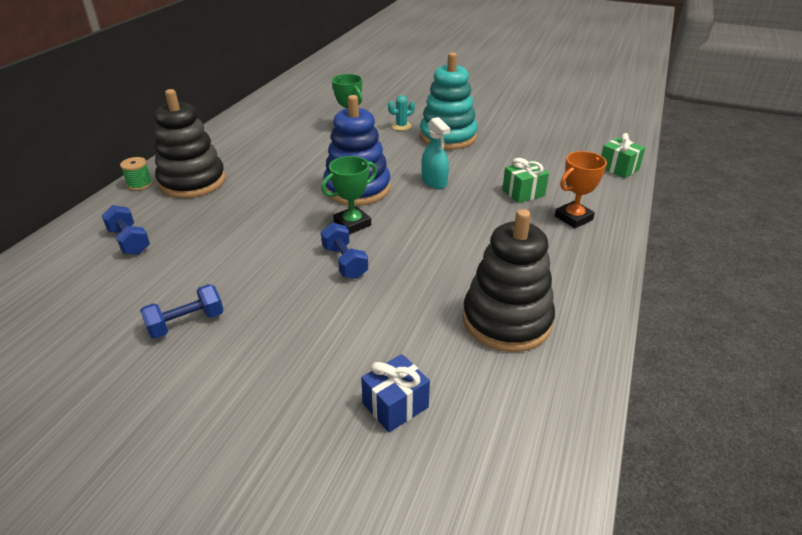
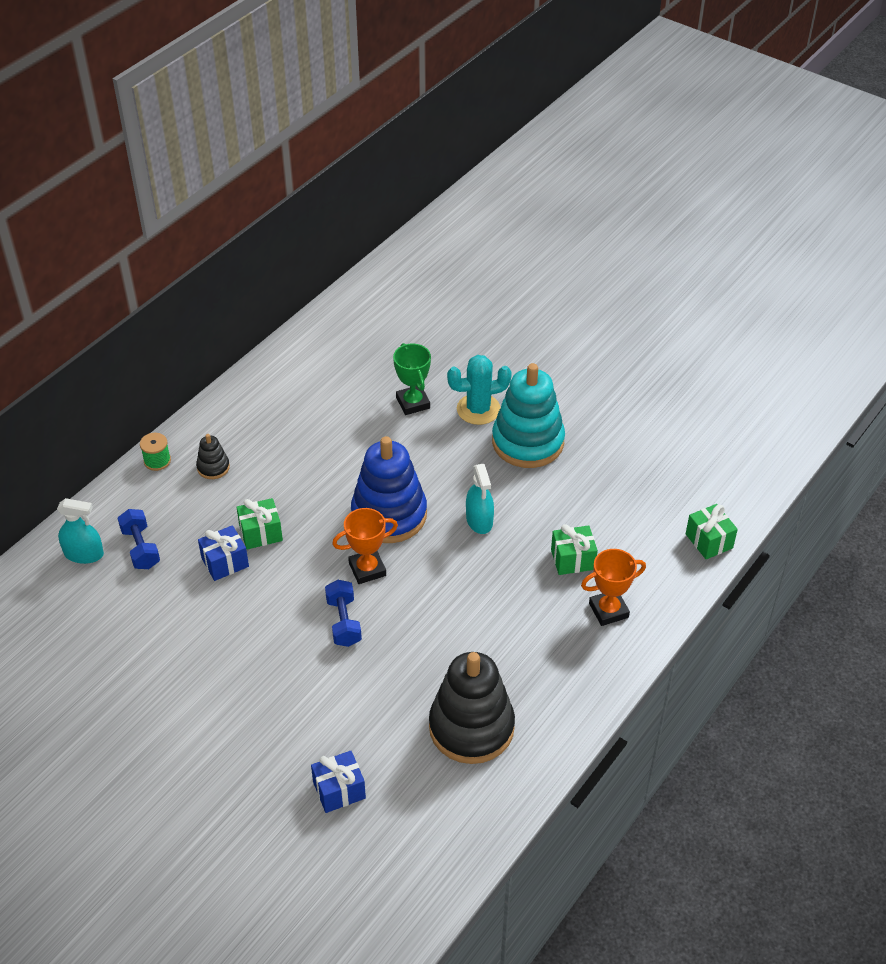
camera: 15 degrees right, 10 degrees up
(69, 254) = (84, 554): none -> turquoise spray bottle
(186, 323) = (183, 665): blue dumbbell -> none
(192, 182) = (213, 467): black stacking toy -> black stacking toy, size x0.44
(216, 239) = (225, 562): none -> blue gift
(246, 215) = (261, 533): none -> green gift
(352, 224) = (367, 569): green trophy -> orange trophy
(401, 126) = (478, 409): turquoise cactus -> turquoise cactus, size x1.72

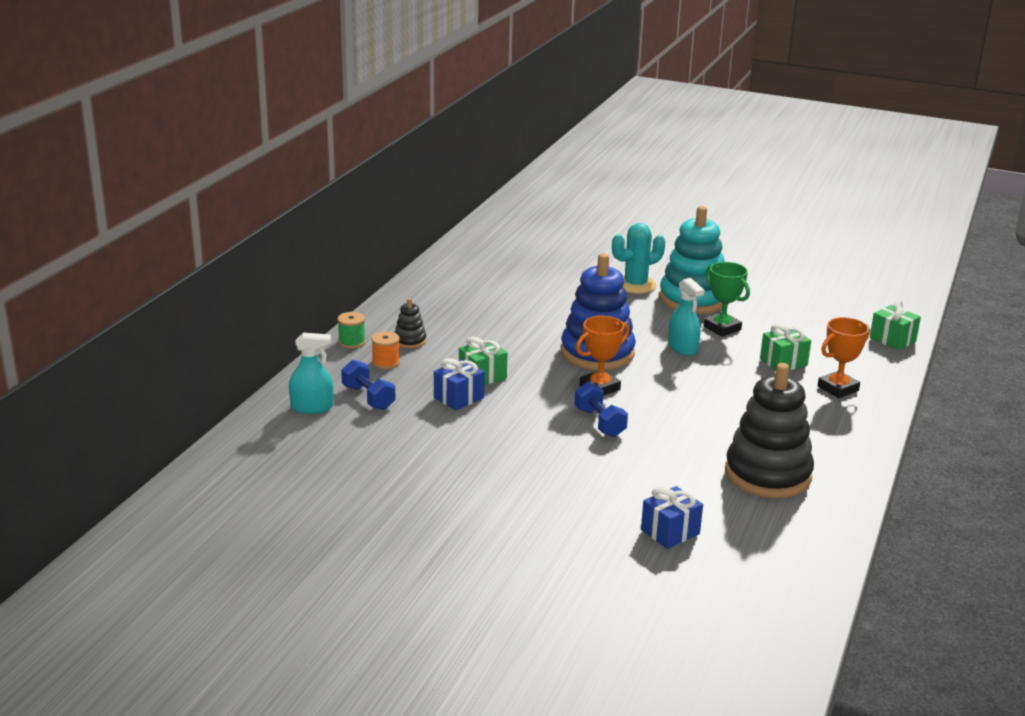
camera: 15 degrees left, 20 degrees down
(177, 497) = (386, 362): none -> orange spool
(413, 403) = (573, 287): green trophy -> green trophy (722, 328)

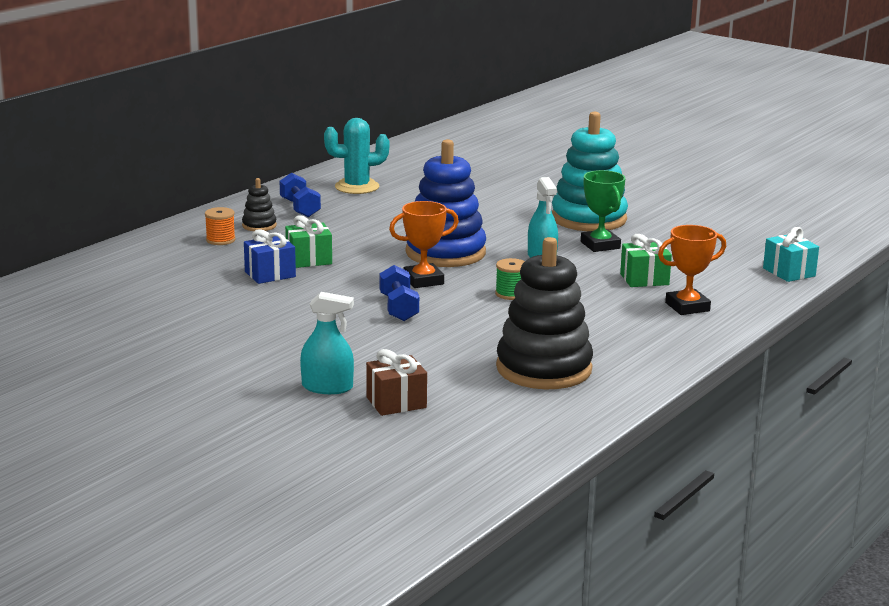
camera: 15 degrees right, 5 degrees down
(312, 407) = (118, 267): turquoise spray bottle -> turquoise spray bottle (327, 387)
(352, 342) = (200, 221): green spool -> green spool (511, 294)
(368, 398) = (179, 265): blue dumbbell -> blue dumbbell (300, 208)
(635, 285) = (535, 202): turquoise cactus -> turquoise cactus (357, 187)
(670, 532) = (396, 402): blue gift -> brown gift
(892, 339) = (789, 272): green gift -> turquoise gift

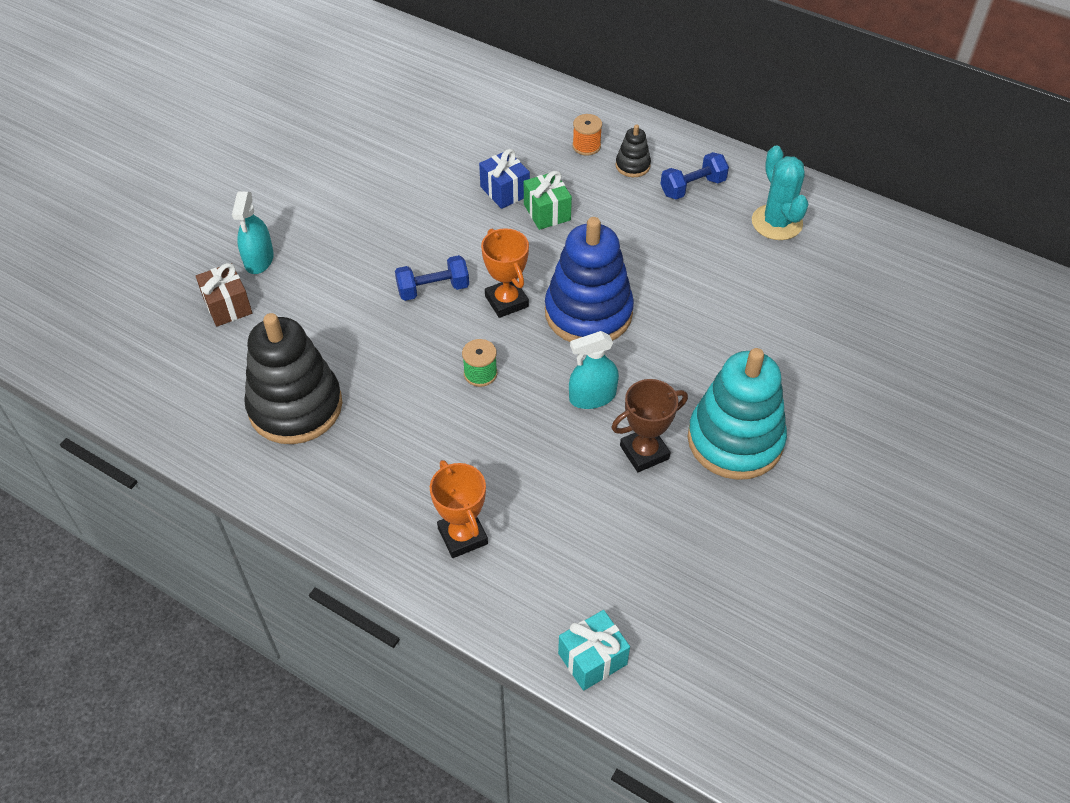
camera: 85 degrees right, 30 degrees up
(600, 245) = (644, 452): green trophy -> brown trophy
(644, 279) = (541, 495): green gift -> none

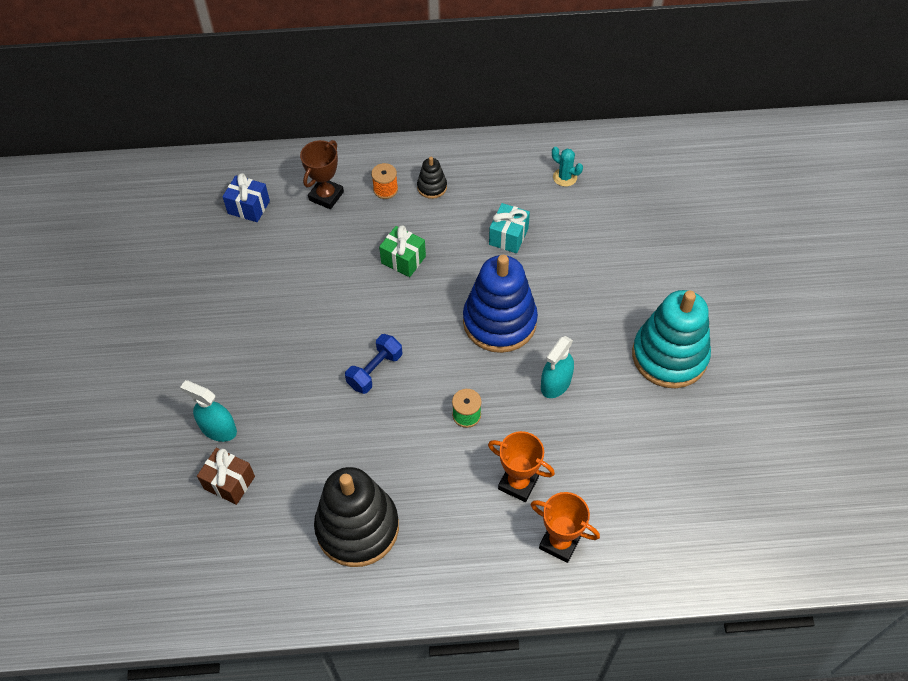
camera: 35 degrees left, 5 degrees up
(259, 259) = (218, 429): turquoise spray bottle -> turquoise spray bottle turned 150 degrees clockwise
(505, 191) = (358, 260): blue gift -> blue gift (249, 207)
(506, 301) = (436, 348): orange trophy -> orange trophy (518, 483)
(592, 659) = (711, 567): turquoise gift -> turquoise gift (508, 236)
(644, 452) = (622, 402): brown trophy -> brown trophy (326, 196)
(692, 187) = (487, 181): blue dumbbell -> none
(777, 222) = (565, 177): turquoise cactus -> turquoise cactus, size x0.58

